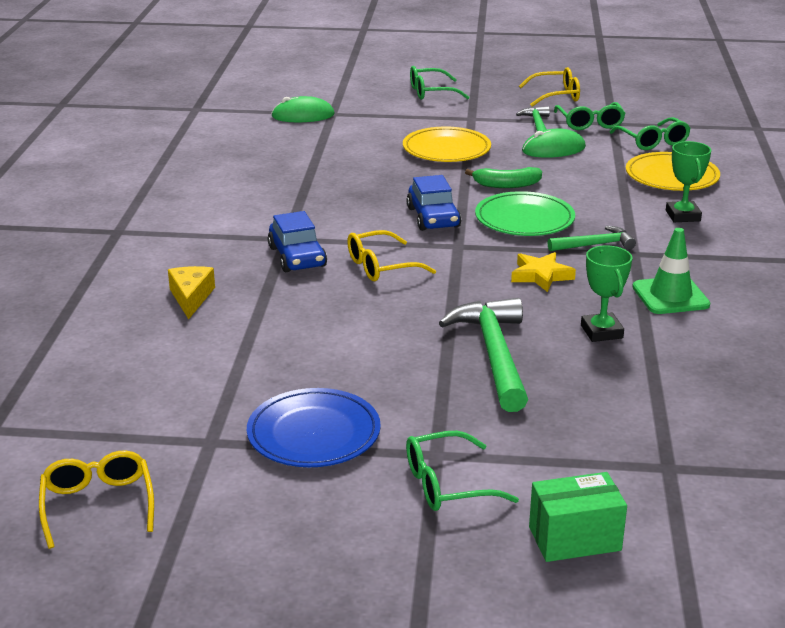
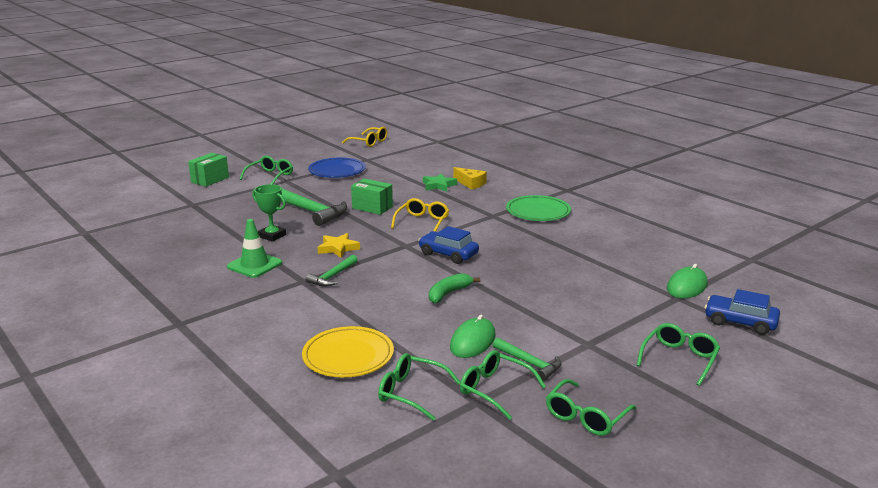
camera: 135 degrees right, 5 degrees down
(237, 315) = (438, 185): none -> green star
(297, 257) = (468, 211): blue car -> blue car (740, 322)
(399, 319) = (372, 207): none -> green box
(446, 149) = (539, 303): yellow plate -> none
(524, 219) = (397, 275): green plate -> green plate (538, 212)
(556, 96) = (586, 416): yellow glasses -> green glasses
(683, 216) = (301, 321): green trophy -> none

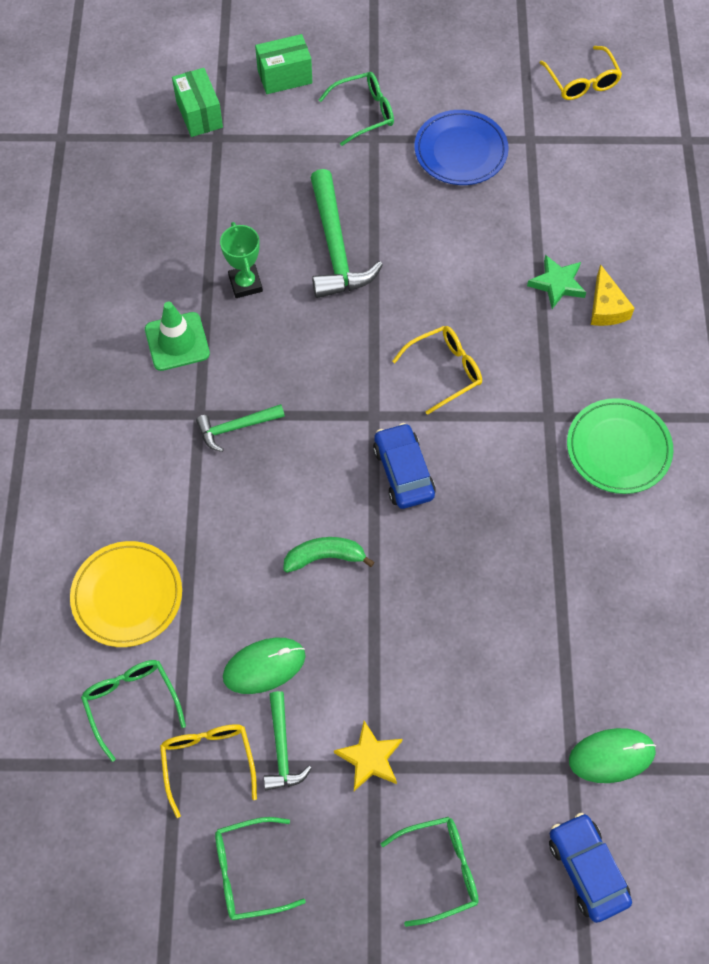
camera: 40 degrees right, 40 degrees up
(338, 248) = (293, 367): yellow star -> yellow star (370, 758)
(372, 207) = (417, 289): green box -> green box (199, 114)
(495, 390) = (208, 762): green glasses -> yellow glasses

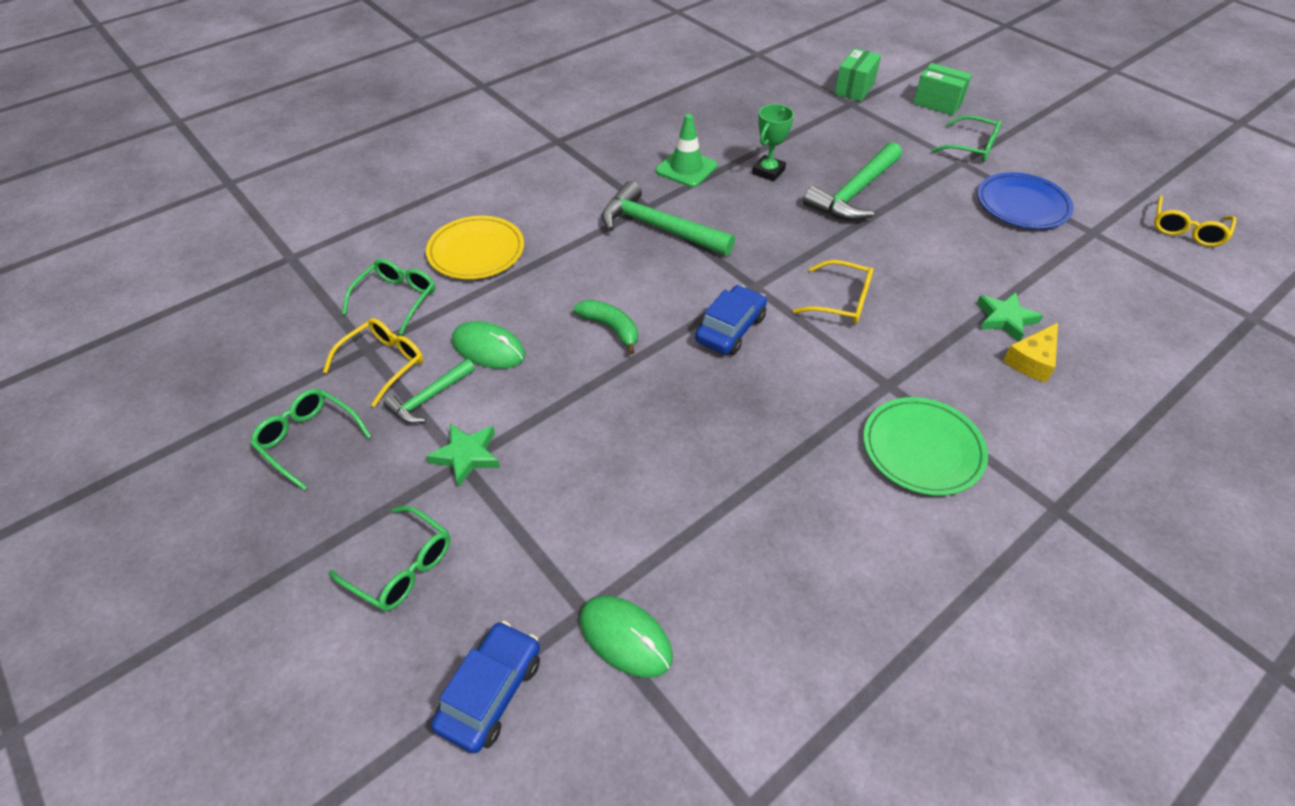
camera: 50 degrees right, 15 degrees down
(236, 427) = (658, 227): green hammer -> green hammer, size x1.79
(370, 758) = (467, 456): yellow star -> green star

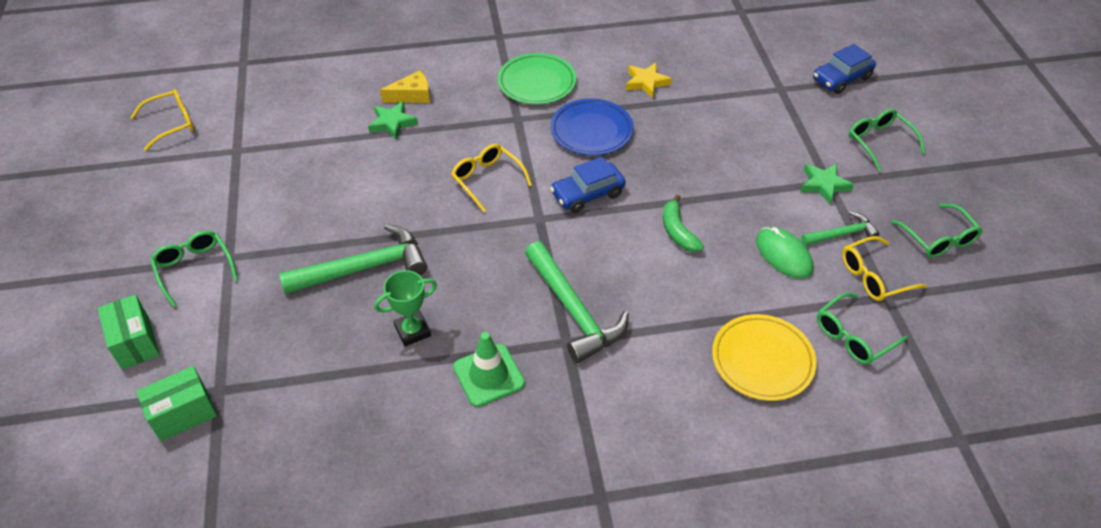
camera: 150 degrees left, 0 degrees up
(625, 637) = (764, 73): green mouse -> none
(786, 522) = (646, 82): none -> yellow star
(1022, 205) = (248, 193): blue plate -> blue plate (591, 130)

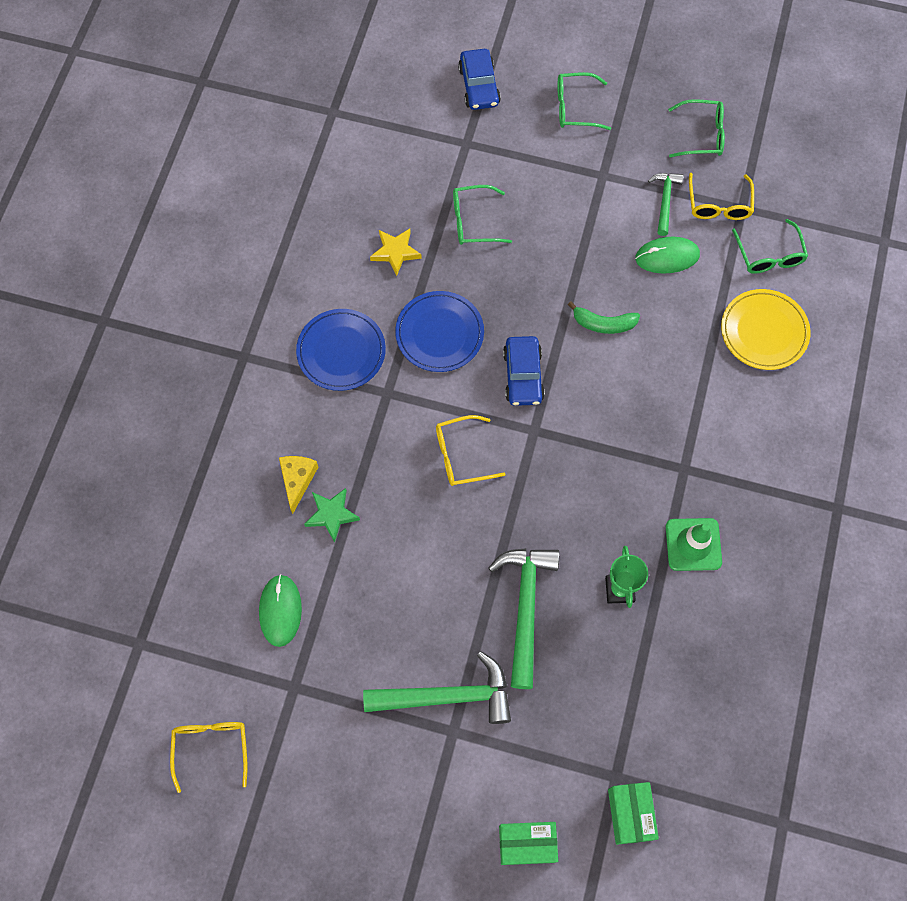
camera: 65 degrees left, 20 degrees up
(194, 269) = (454, 768): green glasses -> green glasses (473, 221)
(297, 122) = (280, 611): none -> green mouse
(536, 82) = (341, 352): green plate -> blue plate
(574, 311) = (654, 448): green hammer -> green hammer (447, 696)
(824, 185) = (604, 181): green star -> none

